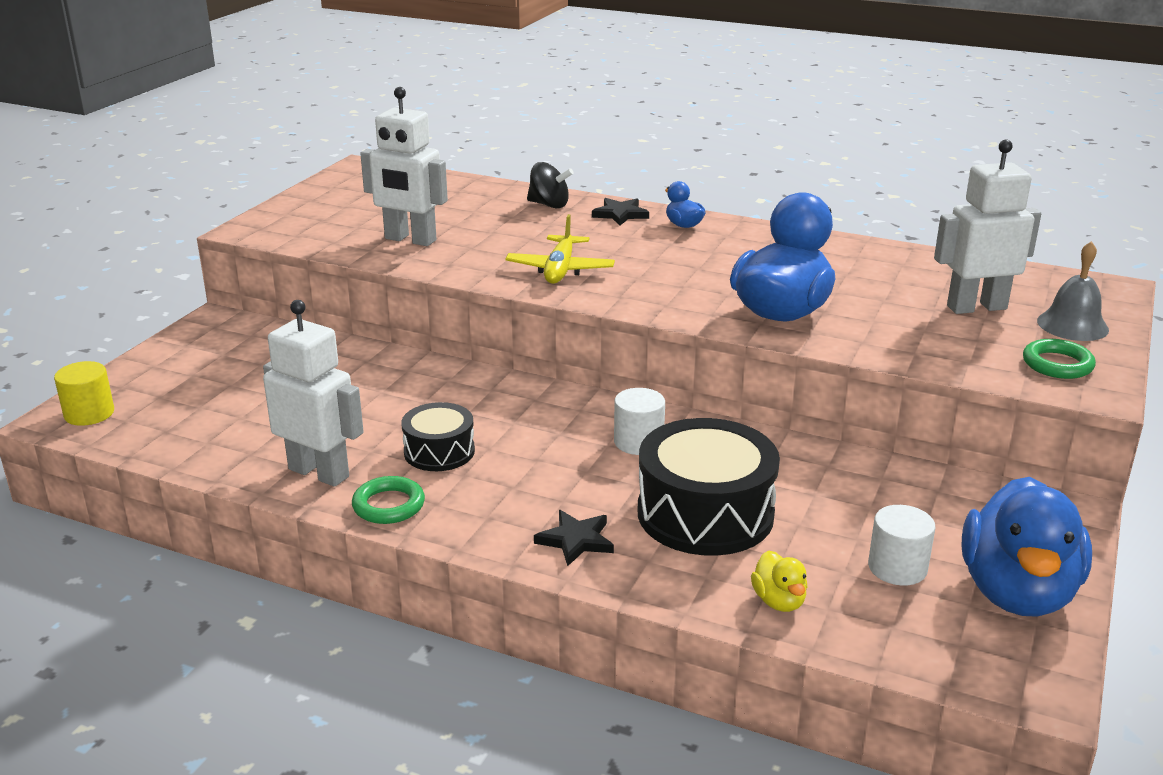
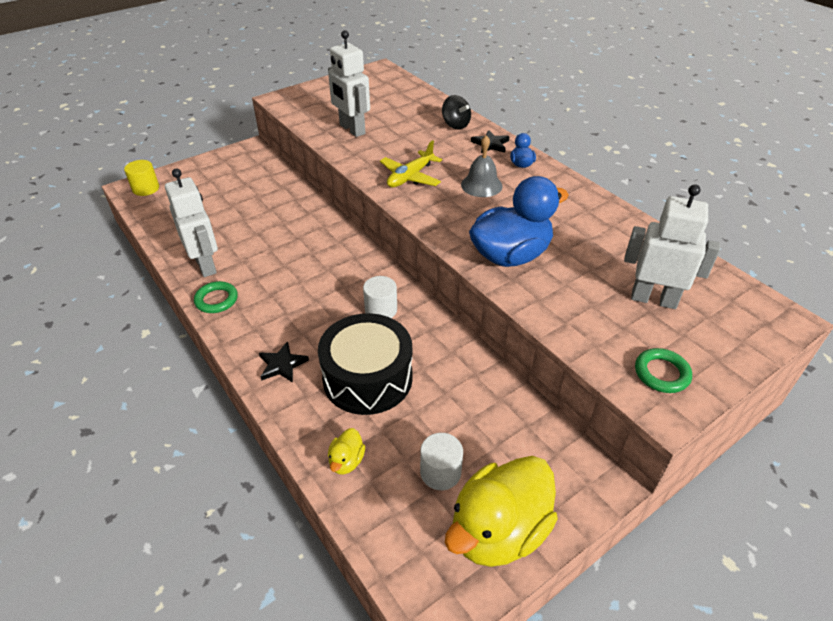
camera: 30 degrees right, 15 degrees up
(439, 451) = (273, 274): black drum -> none
(1017, 592) = (498, 531): blue duck -> yellow duck
(1072, 325) = (713, 342): grey bell -> grey bell (481, 185)

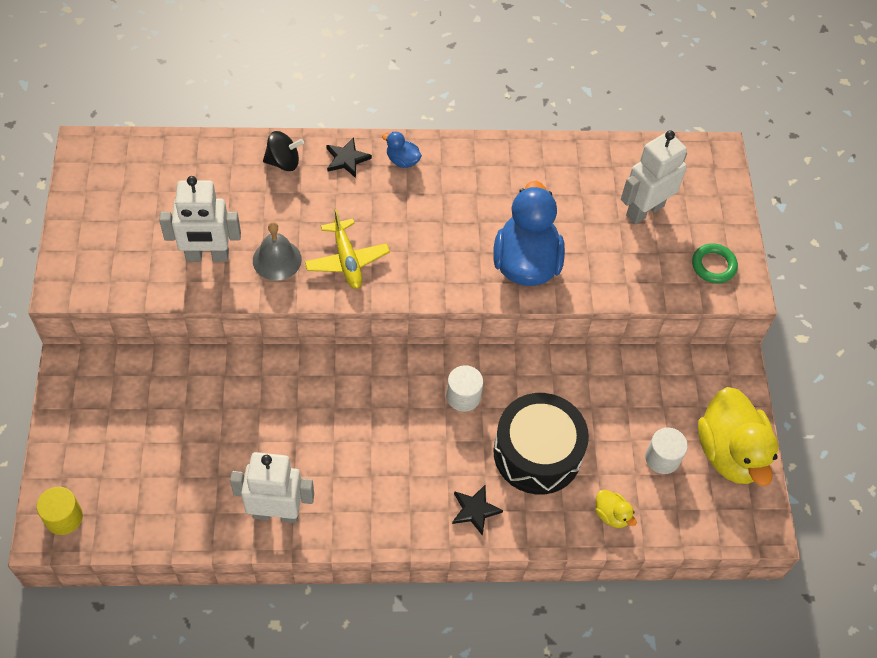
camera: 60 degrees left, 15 degrees up
(216, 300) = (342, 526): green ring -> none
(481, 185) = (409, 214): grey bell -> grey bell (277, 260)

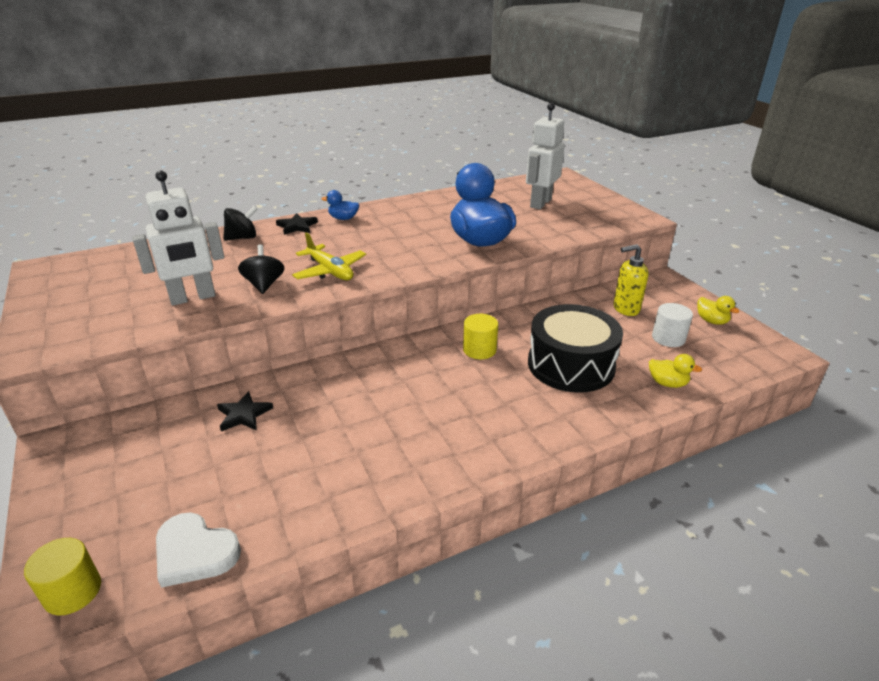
camera: 20 degrees left, 25 degrees down
(147, 520) = (195, 552): none -> white heart
(276, 513) = (353, 490): white robot -> none
(277, 260) = (264, 285): grey bell -> black spinning top
(463, 396) = (479, 350): white cylinder -> yellow cylinder
(475, 510) = (551, 419): black star -> black star (244, 414)
(653, 397) = (625, 309): none -> yellow soap dispenser
(713, 265) = (611, 213): green ring -> none
(730, 453) = (711, 321): yellow duck -> yellow duck, size x0.43

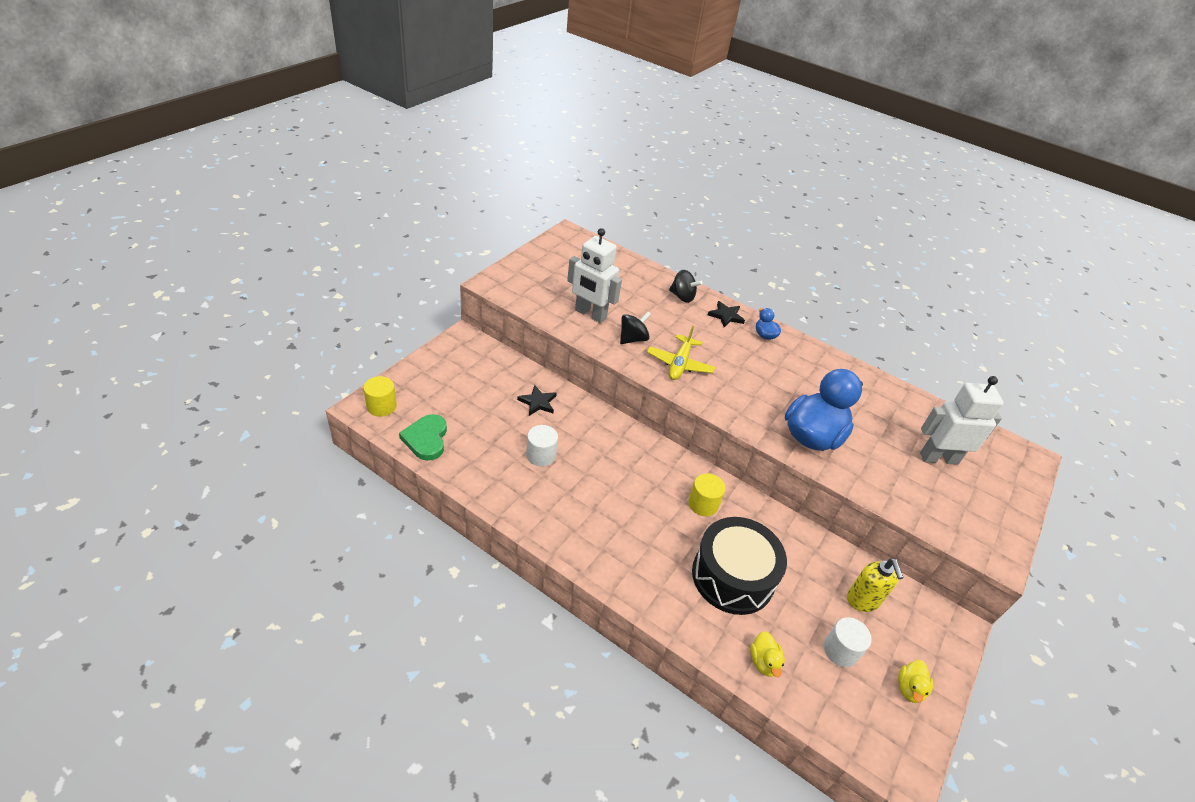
camera: 55 degrees right, 10 degrees up
(195, 552) = (426, 439): white heart -> green heart
(326, 441) = (541, 455): none -> white cylinder
(625, 309) = (862, 600): yellow soap dispenser -> yellow soap dispenser turned 150 degrees counterclockwise

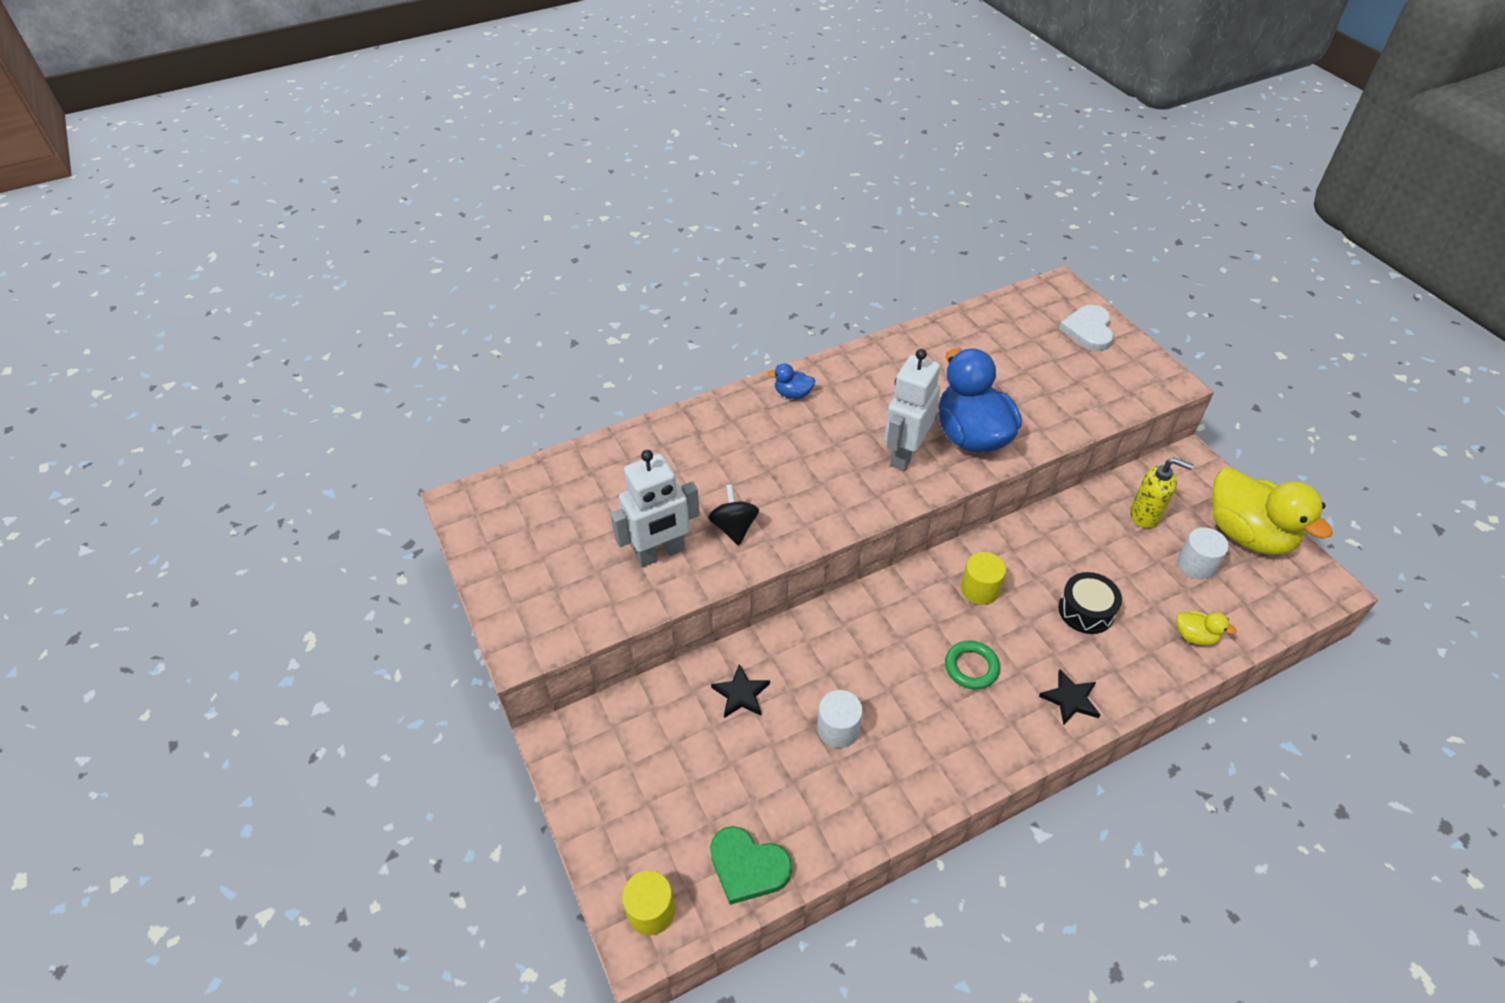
camera: 55 degrees left, 5 degrees up
(633, 514) = (971, 667): none -> green ring
(679, 364) = (804, 500): yellow plane -> none
(682, 297) = (679, 438): black spinning top -> none
(726, 316) = (739, 412): black star -> black star (1070, 699)
(733, 576) = (1086, 610): black drum -> black drum, size x0.56
(909, 688) = (1247, 534): yellow duck -> yellow duck, size x2.33
(938, 458) = (1038, 353): white robot -> white robot (905, 454)
(999, 486) = (1088, 330): none -> white heart

